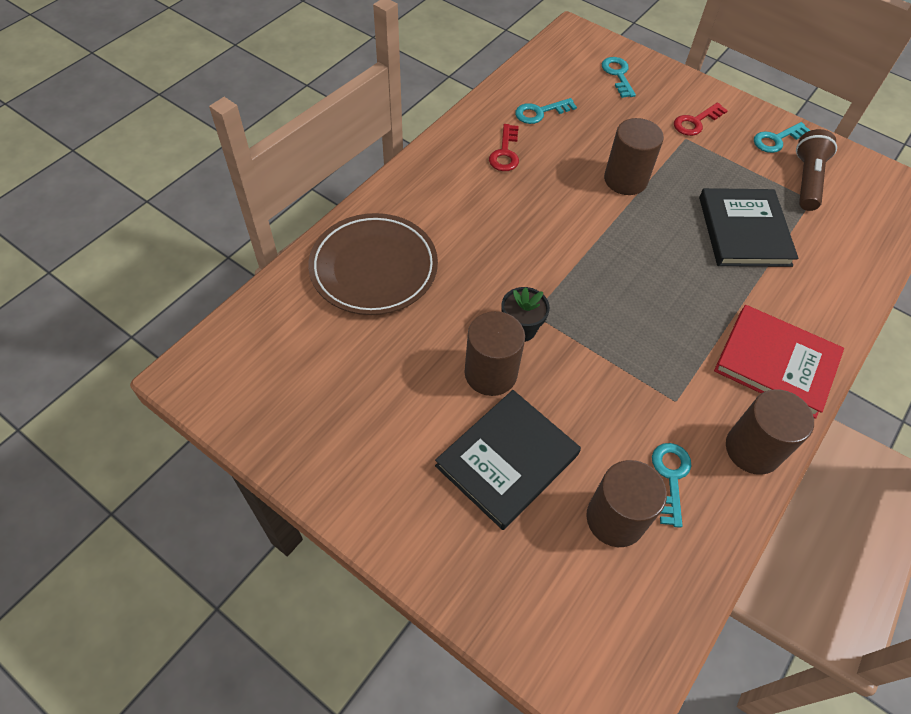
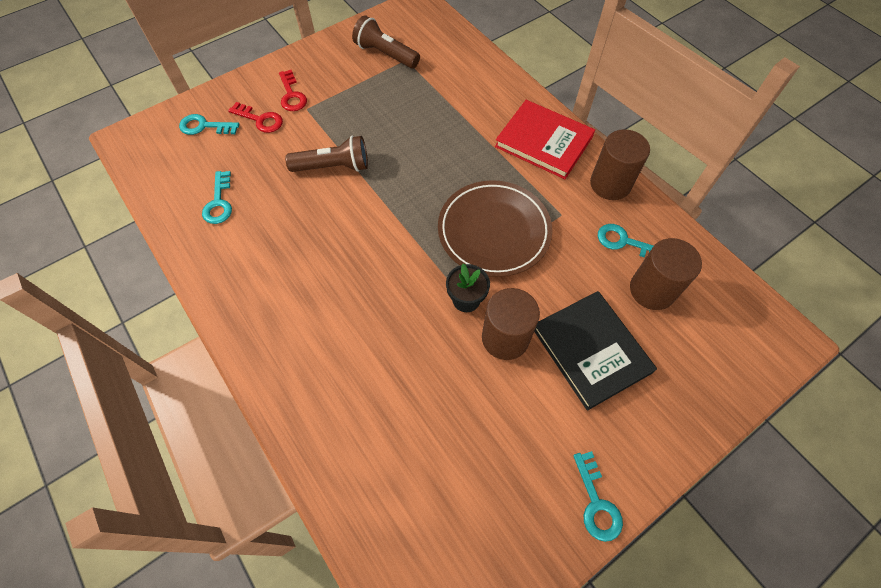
camera: 70 degrees left, 5 degrees up
(374, 268) = (354, 410): brown plate -> brown plate (494, 231)
(505, 153) = (256, 248): red key -> red key (260, 120)
(625, 179) = (333, 167): brown cylinder -> brown flashlight
(744, 231) = (419, 111): black book -> none
(776, 139) = (336, 54): turquoise key -> turquoise key (596, 503)
(776, 363) = (544, 142): red book -> red book turned 75 degrees clockwise

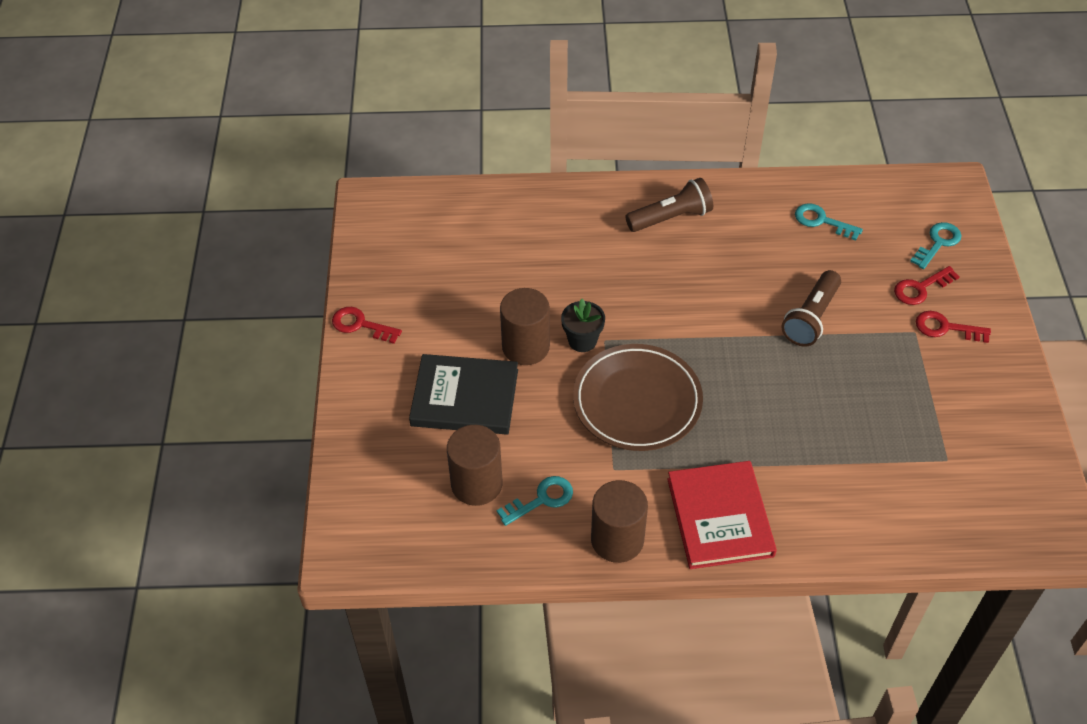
camera: 125 degrees right, 10 degrees down
(385, 54) = (970, 444): brown flashlight -> brown flashlight (671, 218)
(544, 142) = (720, 517): red book -> red book turned 75 degrees counterclockwise
(596, 503) = (361, 325): turquoise key -> red key

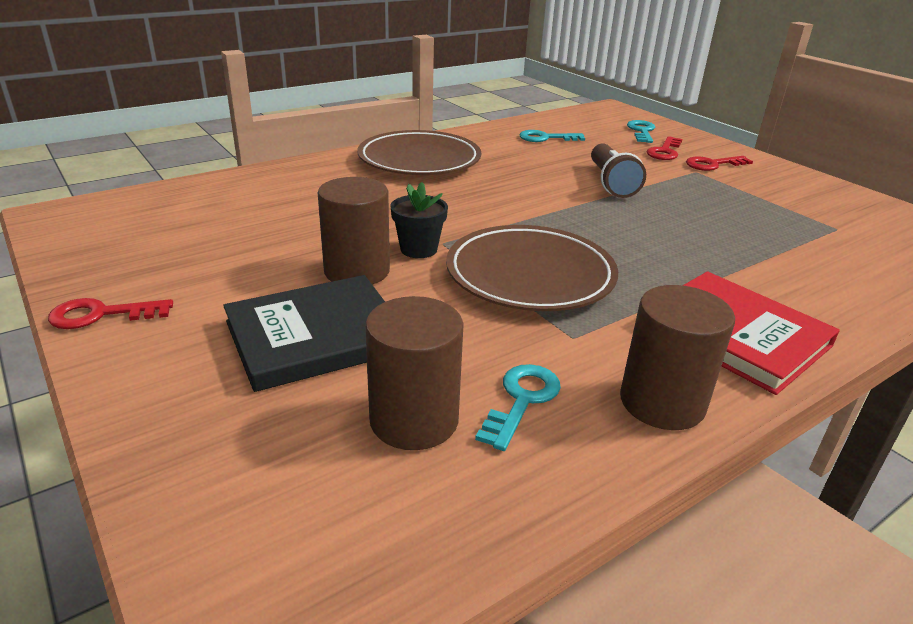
camera: 35 degrees left, 20 degrees down
(671, 218) = (419, 160): brown flashlight -> brown plate

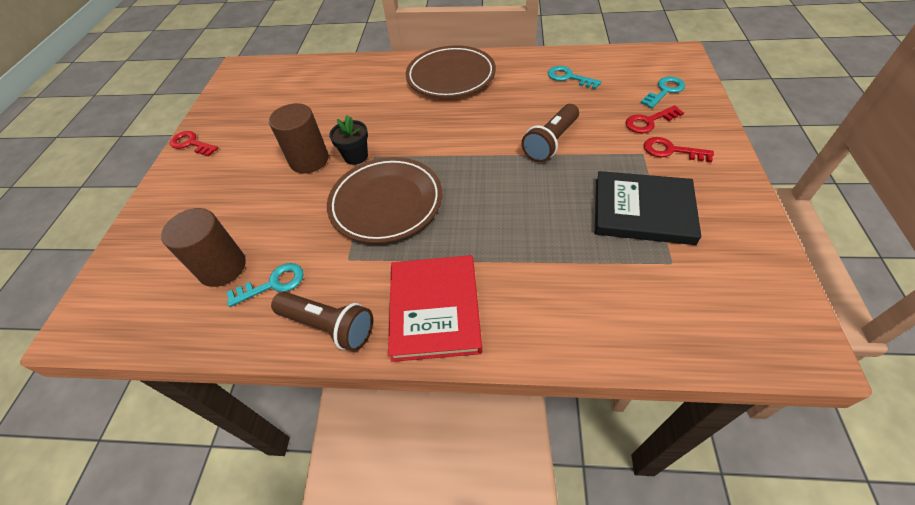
camera: 45 degrees right, 20 degrees up
(316, 336) = (244, 196): black book -> black book (642, 210)
(662, 402) = (329, 326): brown cylinder -> brown flashlight

